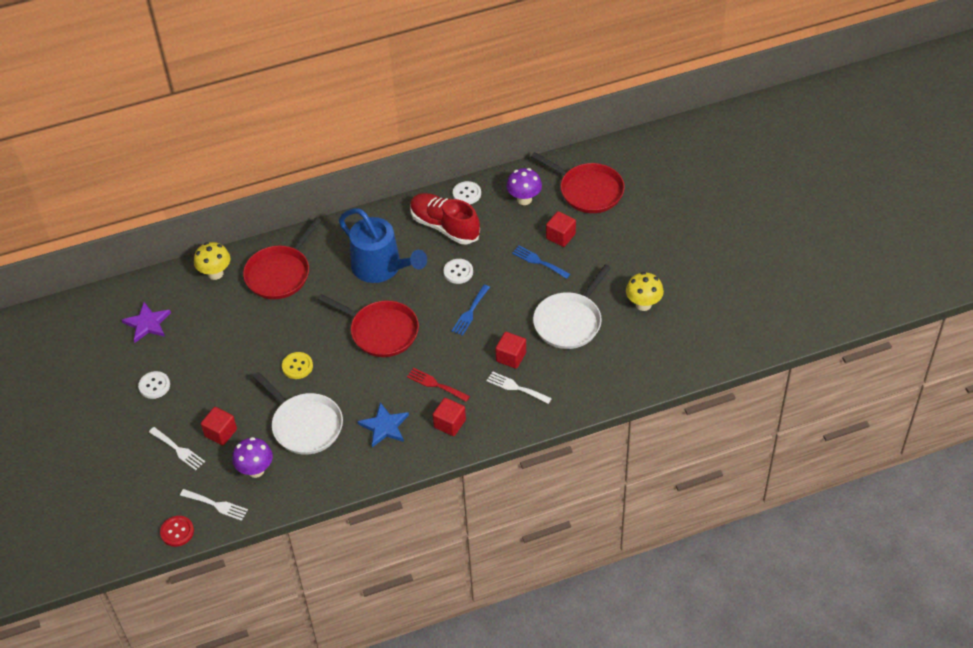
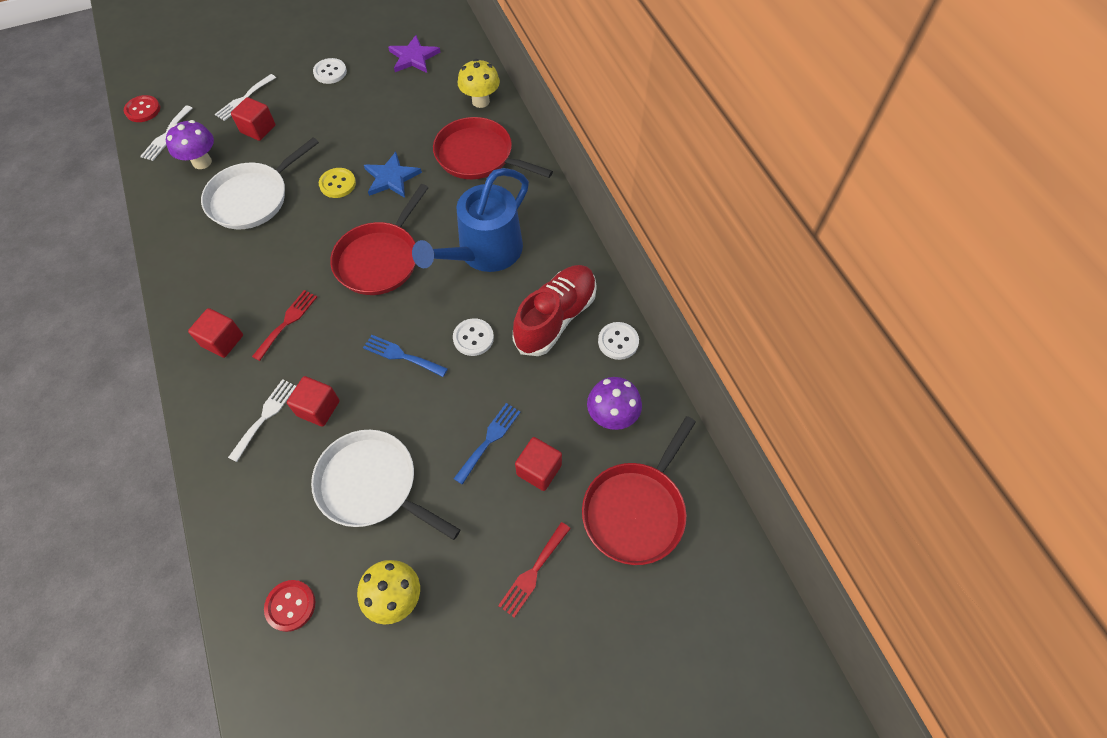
camera: 85 degrees right, 10 degrees up
(384, 426) = (233, 273): blue star -> blue star (391, 178)
(627, 239) = (533, 572): none -> red fork
(649, 356) = (290, 606): none -> red button

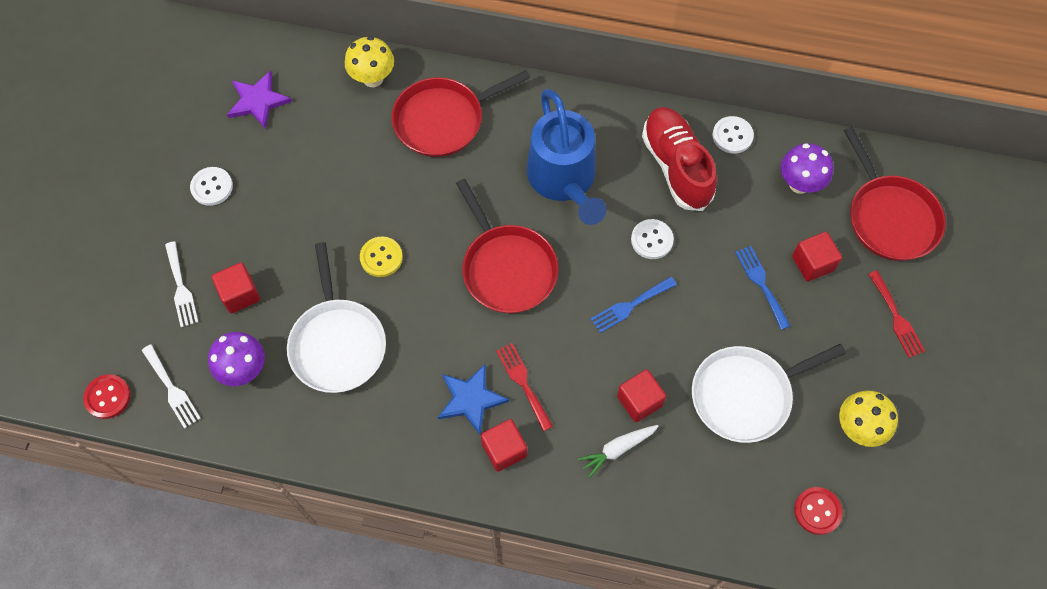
camera: 55 degrees left, 5 degrees up
(265, 416) = (617, 449): white fork -> white carrot
(391, 178) = (411, 207): blue star -> blue star (471, 399)

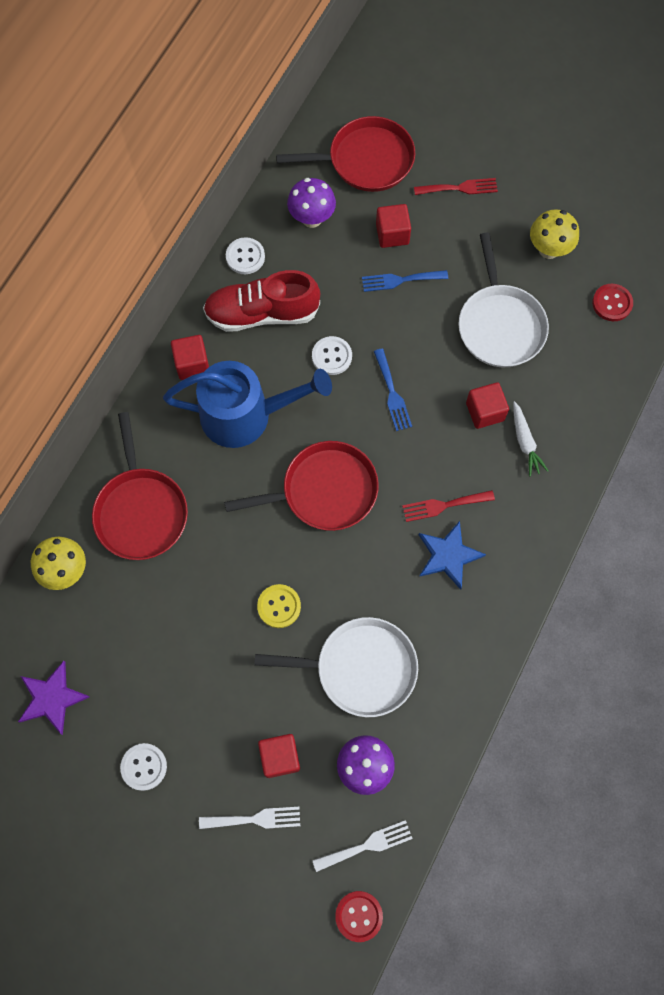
camera: 75 degrees left, 5 degrees up
(504, 450) = (503, 538): red cube -> red cube (192, 364)

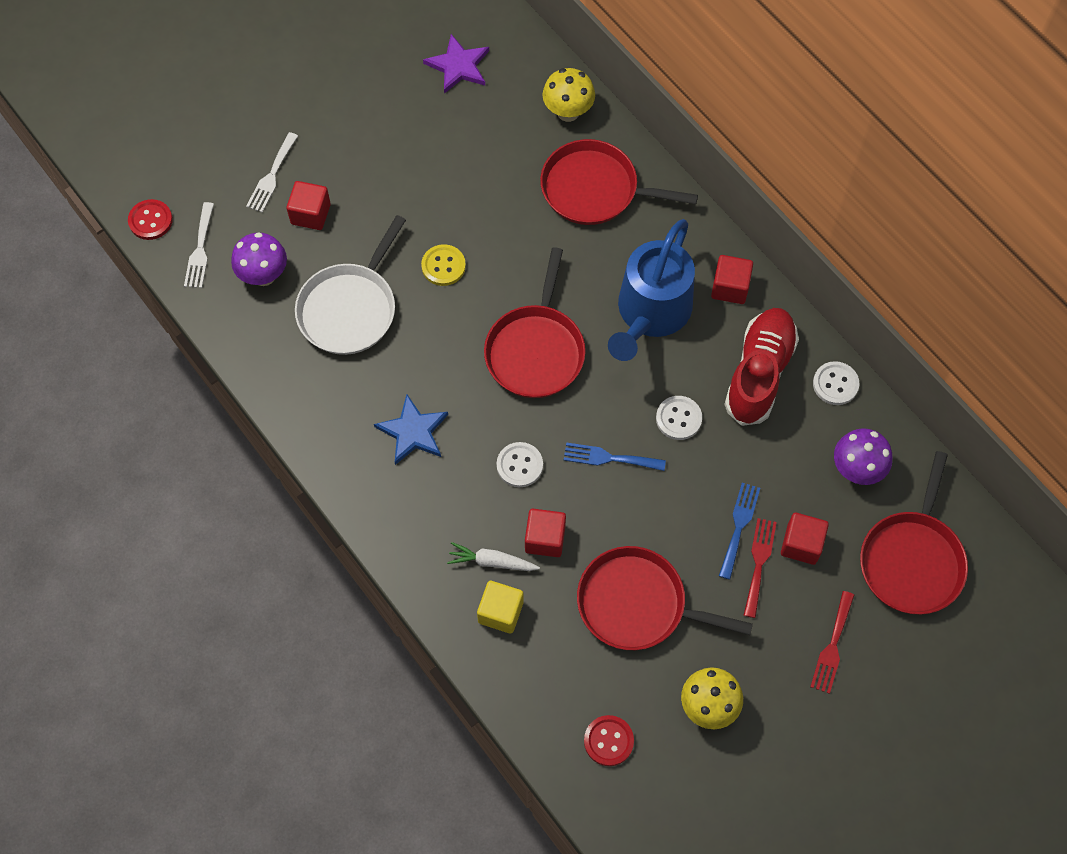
camera: 115 degrees right, 5 degrees down
(144, 767) = (362, 112): white button -> white button (519, 465)
(443, 505) = (465, 451): red fork -> red fork (759, 563)
(500, 325) = (637, 604): white pan -> red pan
(561, 418) = (500, 612): none -> yellow cube

